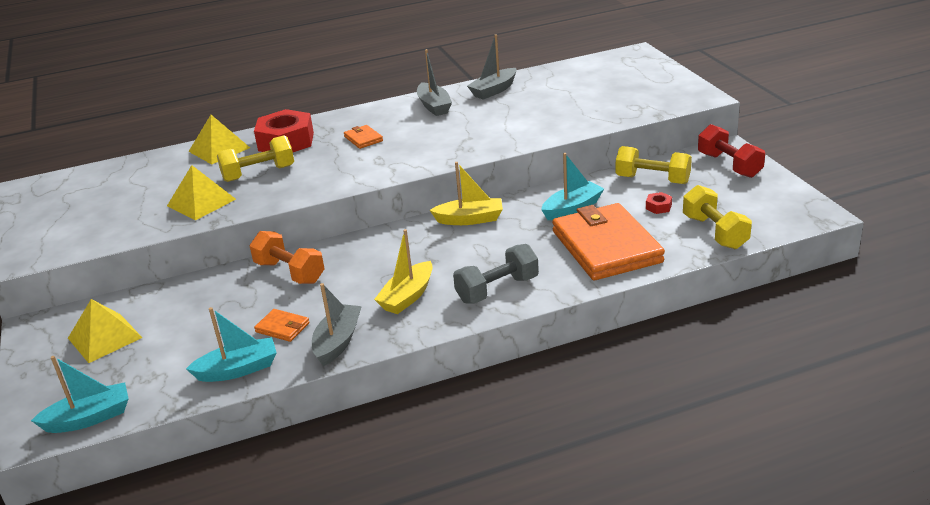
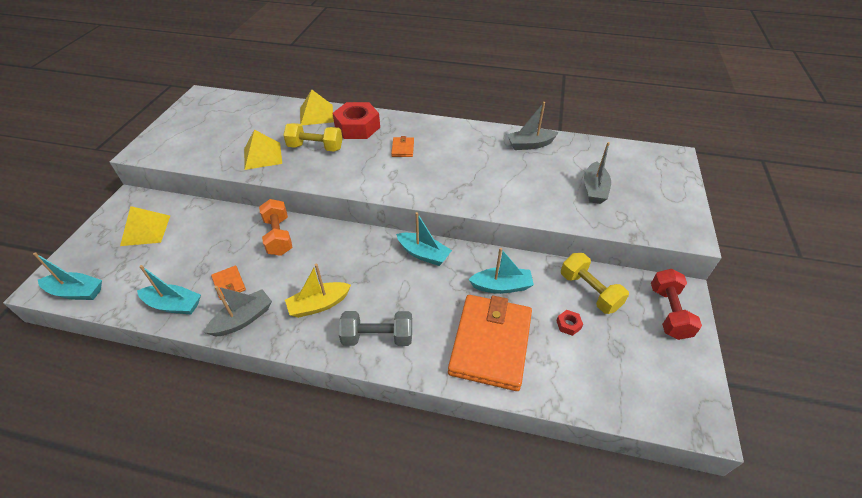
camera: 30 degrees right, 15 degrees up
(434, 106) = (475, 140): grey boat -> grey boat (594, 189)
(470, 219) = (423, 254): yellow boat -> turquoise boat
(714, 232) = (590, 384): yellow dumbbell -> none

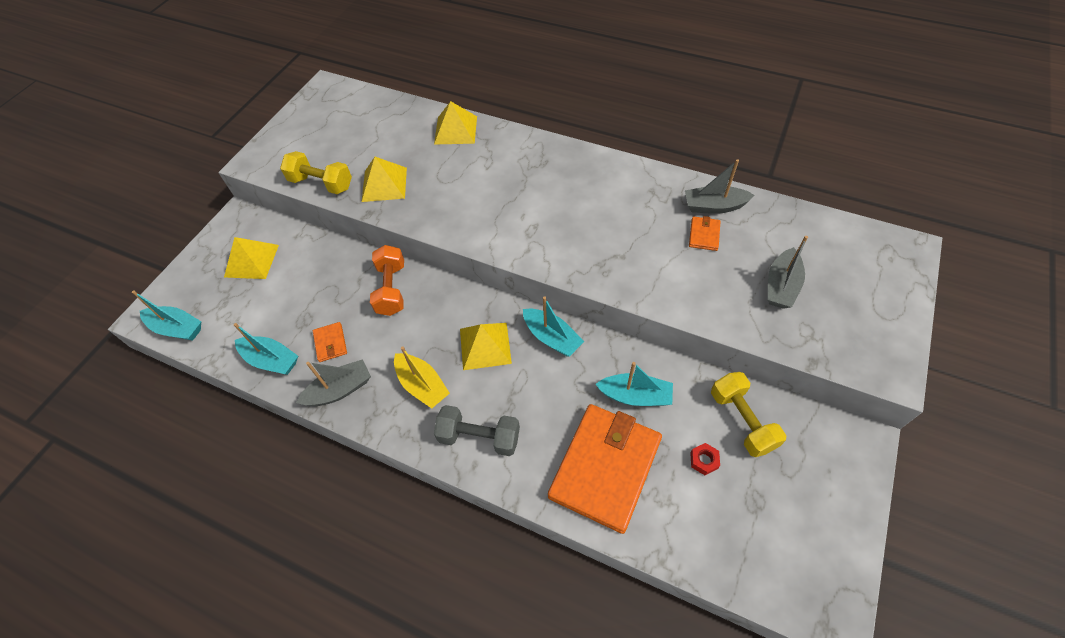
camera: 15 degrees right, 10 degrees up
(315, 147) = (446, 179): yellow dumbbell -> yellow dumbbell (321, 183)
(319, 305) = (422, 385): yellow boat -> yellow boat turned 120 degrees counterclockwise
(357, 127) = (501, 154): red nut -> none
(368, 267) = (485, 346): none -> yellow pyramid
(402, 148) = (550, 193): orange wallet -> orange wallet (704, 235)
(668, 312) = (835, 466): red dumbbell -> none

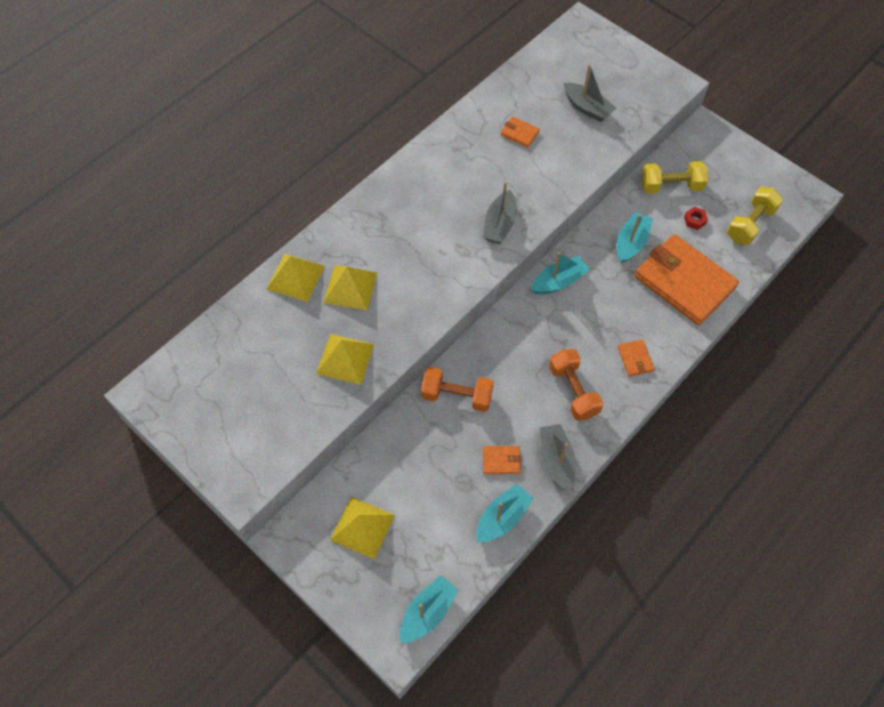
camera: 75 degrees left, 5 degrees up
(321, 183) = (315, 419): yellow dumbbell -> yellow dumbbell (750, 224)
(422, 385) = (573, 391): yellow boat -> orange dumbbell
(479, 437) = (635, 359): grey dumbbell -> orange wallet
(485, 346) = (549, 333): yellow pyramid -> yellow pyramid (350, 287)
(714, 206) = (492, 115): grey boat -> grey boat (499, 224)

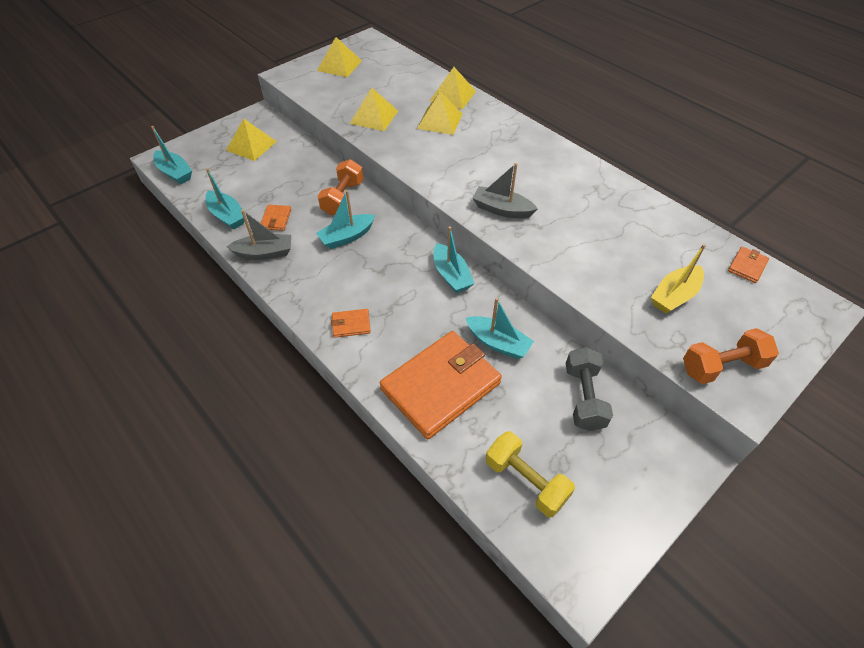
camera: 95 degrees right, 10 degrees down
(219, 420) = (339, 65): none -> yellow pyramid
(519, 133) = (624, 234): orange wallet -> orange wallet (747, 266)
(519, 381) = (347, 237): none -> turquoise boat
(573, 391) = (328, 272): orange dumbbell -> orange dumbbell (721, 366)
(587, 108) = (674, 296): grey boat -> yellow boat
(671, 186) = (584, 397): yellow dumbbell -> grey dumbbell
(694, 220) = (530, 414): red nut -> none

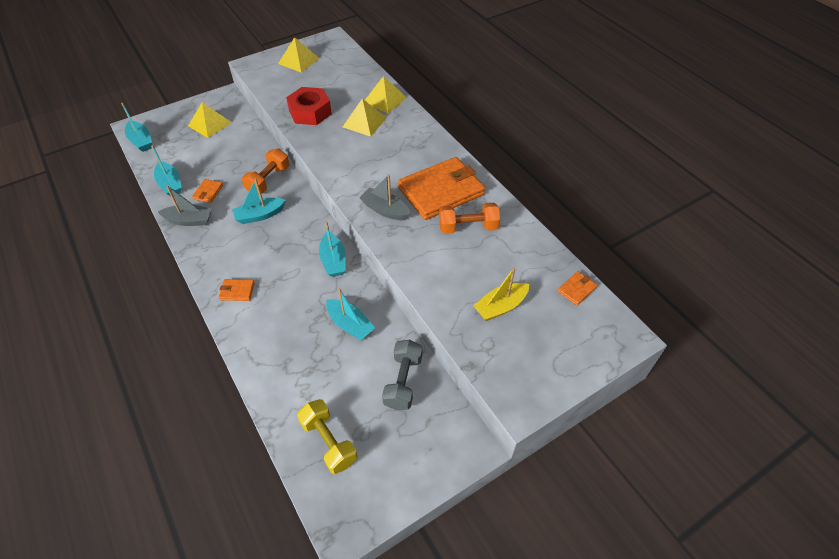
camera: 10 degrees right, 0 degrees up
(374, 117) = (310, 112): yellow pyramid -> red nut
(441, 386) = (290, 353): orange wallet -> orange wallet (441, 191)
(721, 366) = (513, 374): orange dumbbell -> orange dumbbell (468, 227)

